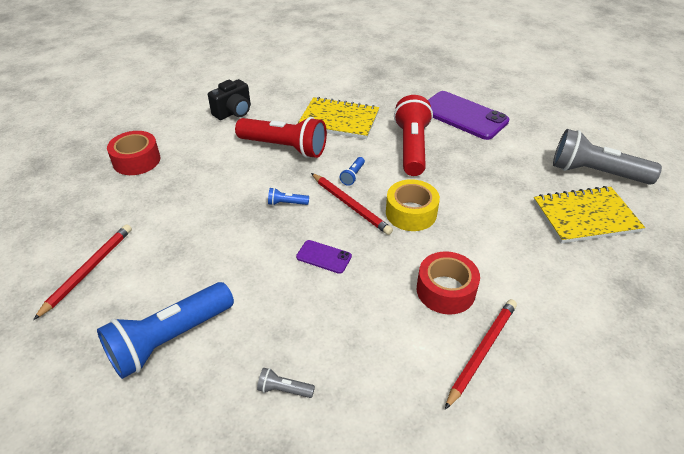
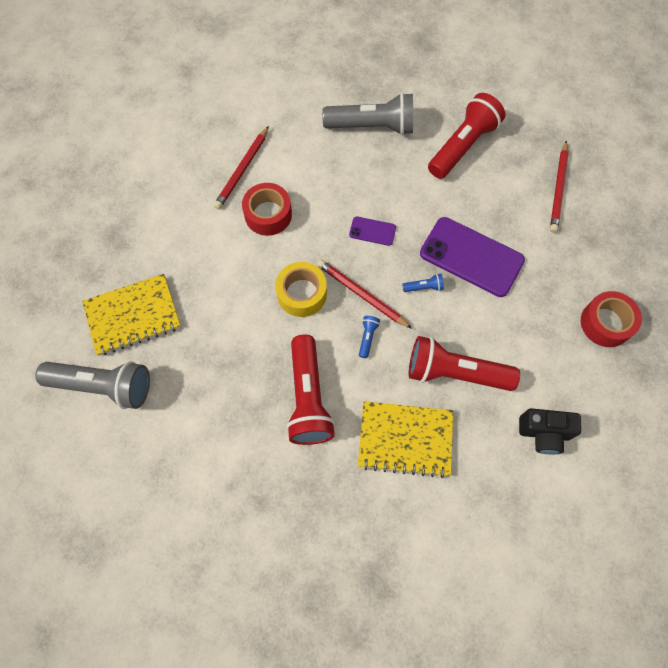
camera: 170 degrees right, 25 degrees up
(170, 339) = (462, 146): blue flashlight -> red flashlight
(234, 112) = (544, 433): black camera -> black camera turned 120 degrees counterclockwise
(284, 389) = (372, 126): grey flashlight -> grey flashlight, size x2.48
(463, 115) = (246, 479): purple phone -> purple phone (471, 257)

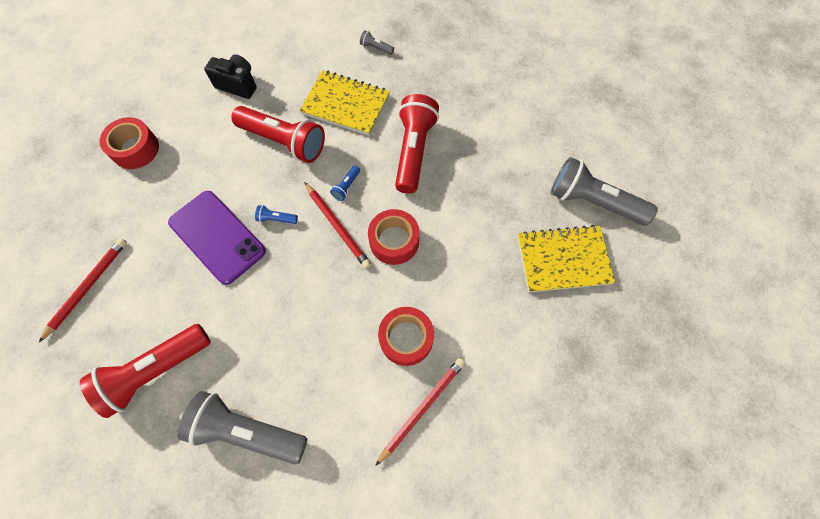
camera: 165 degrees left, 0 degrees up
(302, 294) = (394, 241): yellow tape -> red tape
(372, 231) = (302, 289): purple phone -> none
(398, 539) = (376, 48): none -> grey flashlight

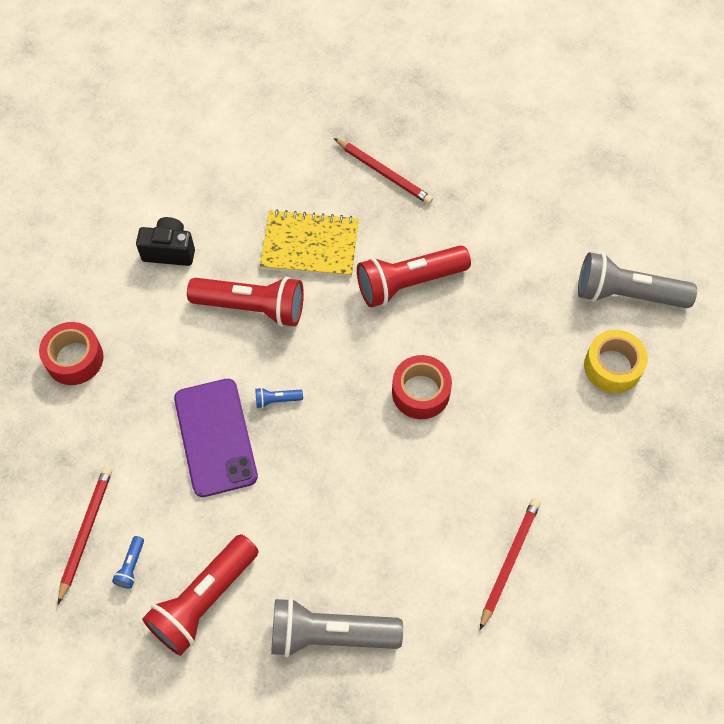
camera: 15 degrees left, 5 degrees down
(217, 237) = (215, 437): purple phone -> purple phone turned 45 degrees clockwise
(337, 226) = (350, 391): red pencil -> red pencil (384, 173)
(346, 187) = (345, 343): blue flashlight -> blue flashlight (131, 566)
(376, 48) = (322, 167): grey flashlight -> none
(406, 338) = (469, 494): red tape -> none
(413, 151) = (409, 283): red flashlight -> red flashlight turned 105 degrees counterclockwise
(563, 260) = (612, 367): yellow notebook -> yellow tape

